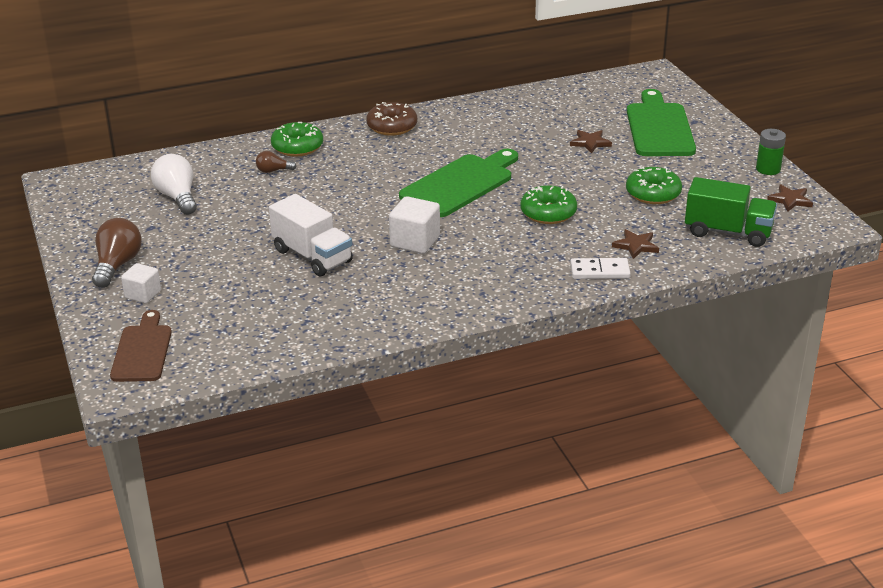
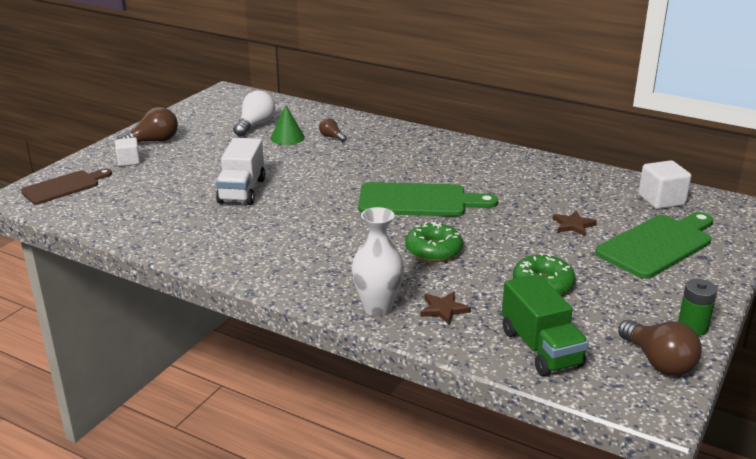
camera: 50 degrees right, 5 degrees down
(236, 192) = (287, 137): none -> green cone
(297, 147) = (374, 131): green donut -> none
(392, 126) = (456, 147): brown donut -> none
(415, 242) = (311, 217): white cube -> white cube (661, 200)
(599, 271) = (377, 308): white domino -> white vase
(790, 200) = (658, 362): brown star -> brown light bulb

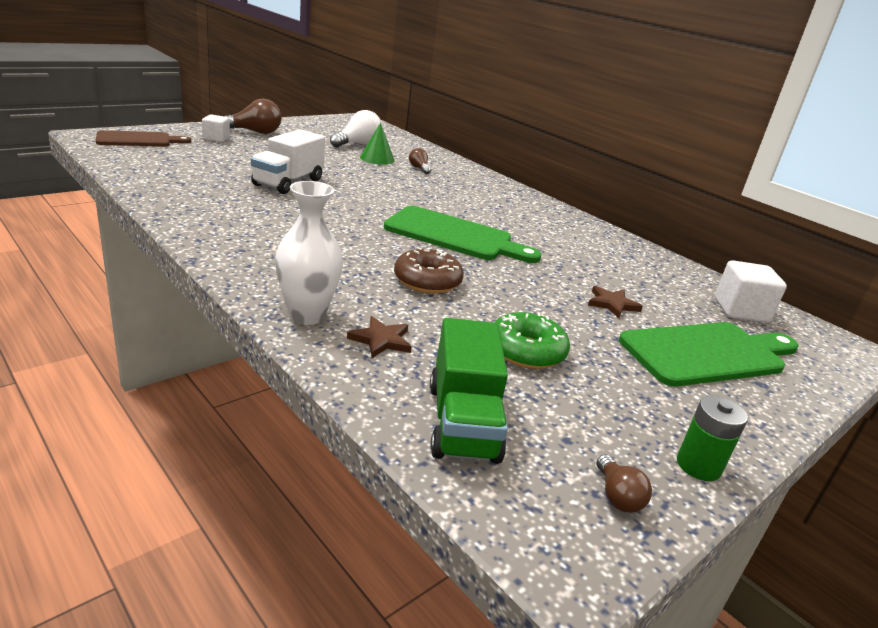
camera: 15 degrees right, 0 degrees up
(433, 250) = (427, 281): green donut -> brown donut
(658, 362) = (617, 496): brown light bulb -> brown light bulb, size x0.54

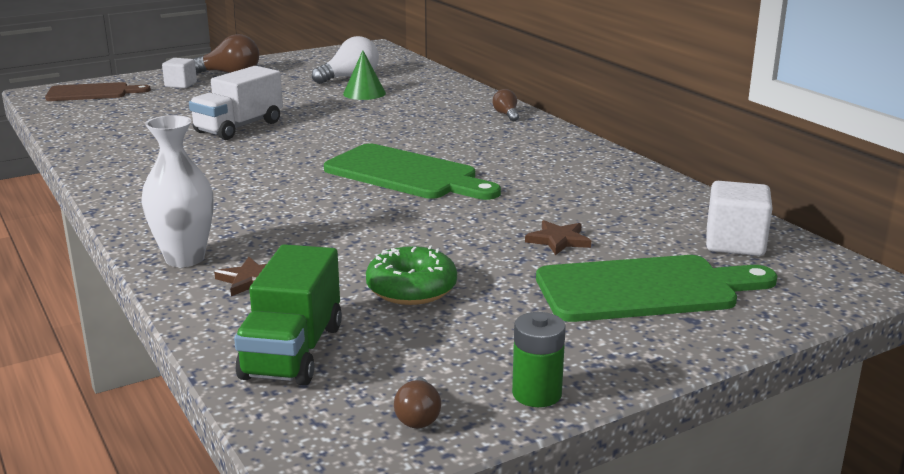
camera: 15 degrees right, 5 degrees down
(419, 168) = (412, 101): brown light bulb -> brown light bulb (506, 115)
(427, 281) = (341, 223): brown donut -> none

